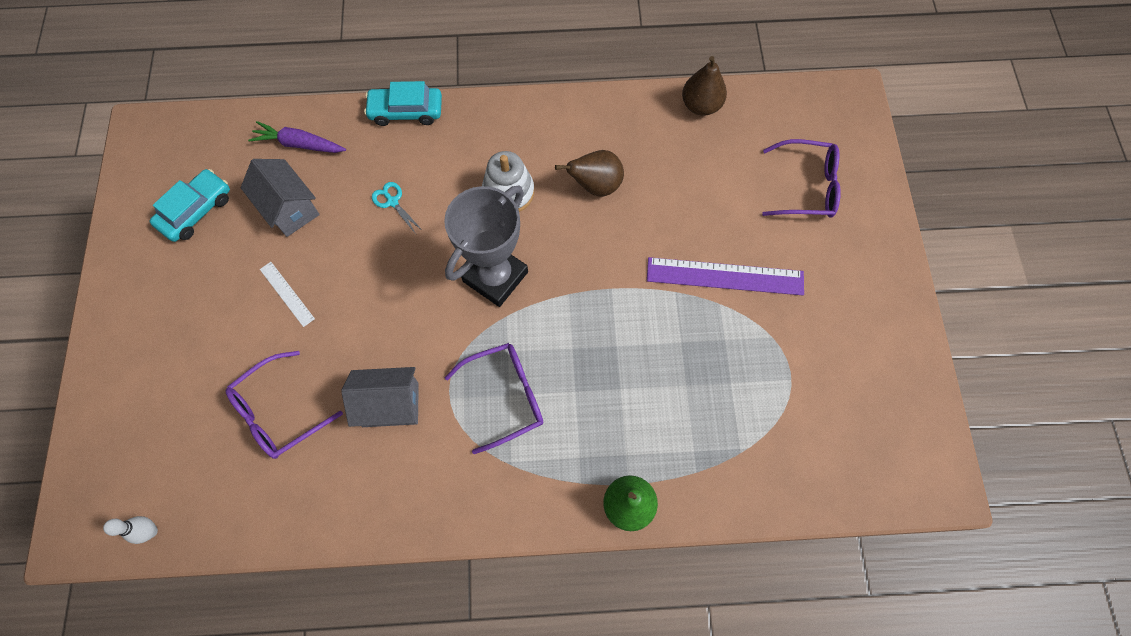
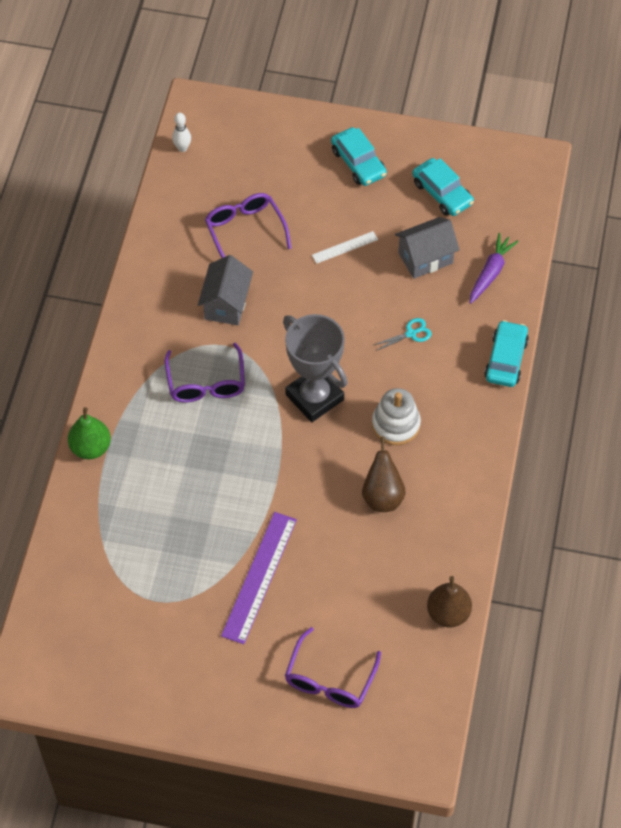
camera: 105 degrees right, 10 degrees down
(159, 308) = (358, 163): none -> turquoise car

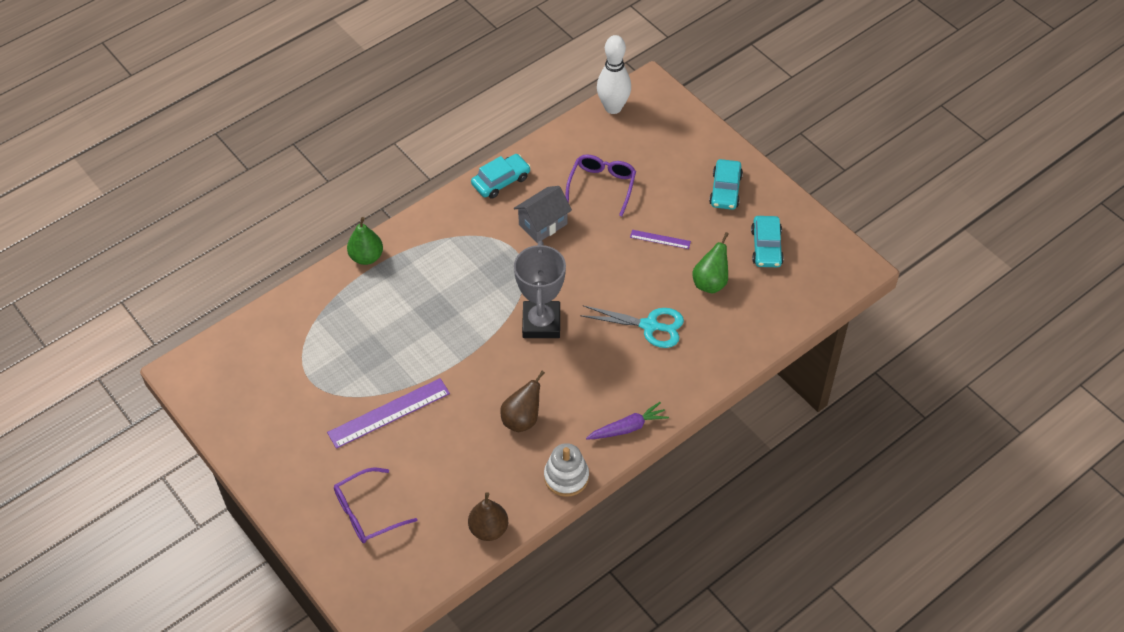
camera: 40 degrees right, 5 degrees down
(182, 148) = (613, 107): white bowling pin -> white bowling pin, size x2.12
(206, 383) = (479, 266): purple glasses -> none
(344, 247) = (660, 239): white ruler -> purple ruler
(396, 424) = (579, 378): white stacking toy -> white stacking toy (566, 477)
(411, 334) = (649, 326): turquoise scissors -> turquoise scissors, size x1.90
(425, 258) = (710, 282): grey house -> green pear
(490, 272) = (748, 322): purple carrot -> purple carrot (628, 428)
(506, 359) = (701, 388): turquoise car -> turquoise car (501, 181)

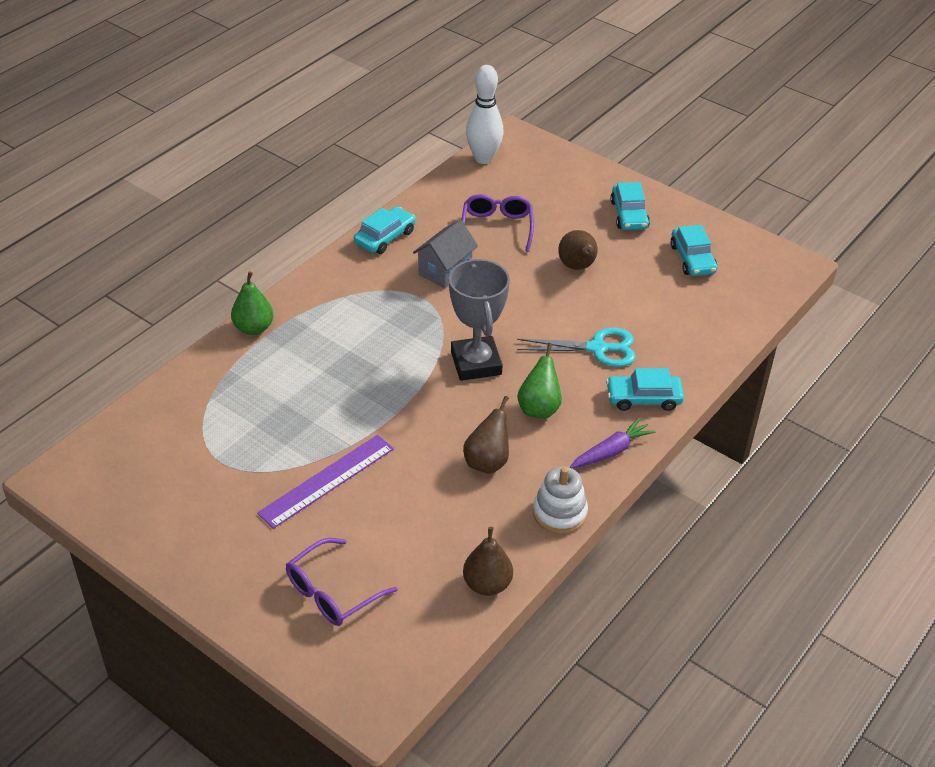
camera: 15 degrees left, 10 degrees down
(660, 239) = (577, 267): purple ruler -> brown pear
(672, 382) = (643, 398): none -> turquoise car
(710, 282) = (647, 299): green pear -> green pear (539, 408)

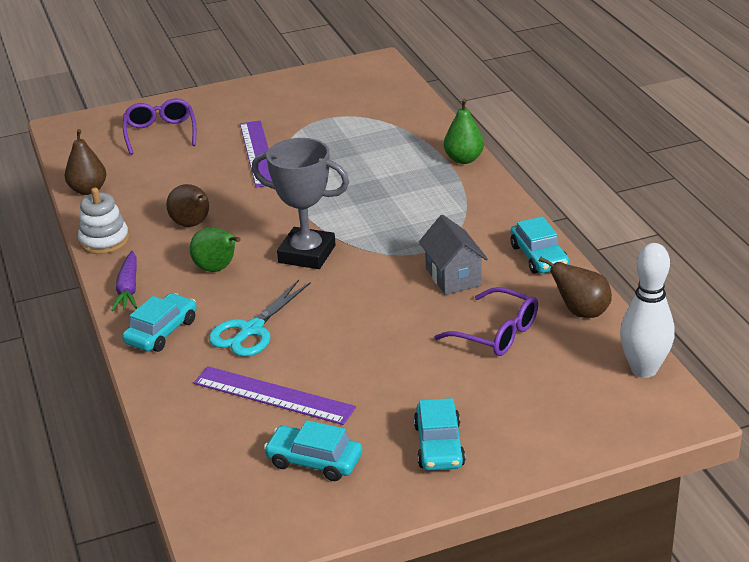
camera: 125 degrees right, 10 degrees down
(577, 267) = (381, 365): brown pear -> brown pear (581, 312)
(629, 215) = (439, 445): turquoise car -> turquoise car turned 120 degrees counterclockwise
(654, 304) = (273, 395): none -> purple ruler

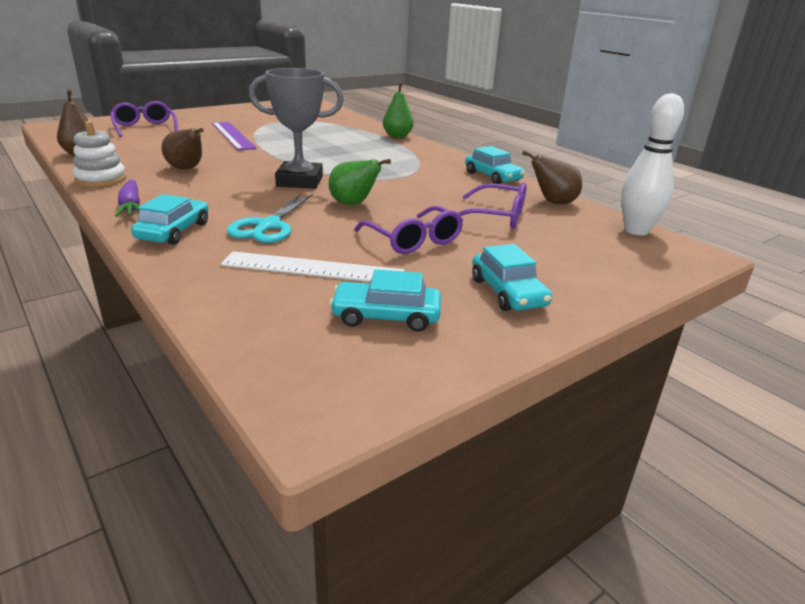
camera: 20 degrees left, 5 degrees down
(217, 269) = (219, 191): green pear -> green pear (353, 204)
(273, 395) = (313, 268): purple ruler -> white ruler
(386, 365) = (414, 240): none -> purple glasses
(453, 277) = (434, 188): grey house -> none

